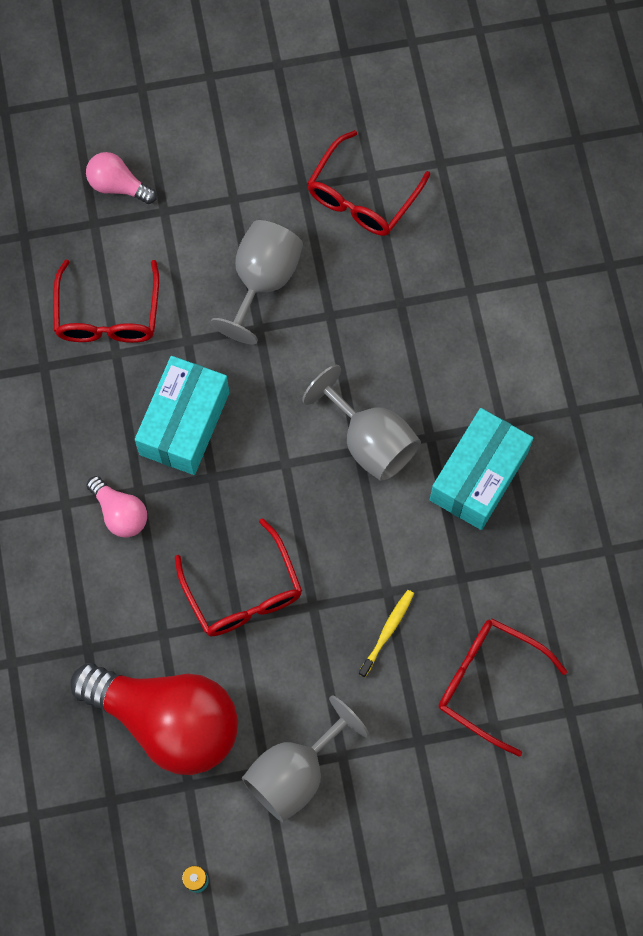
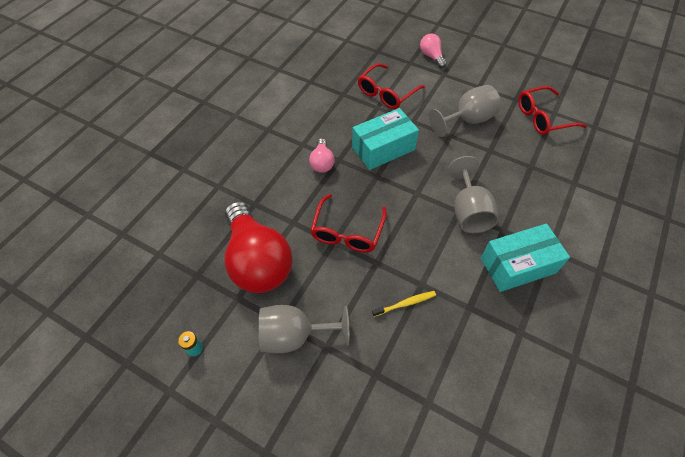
camera: 40 degrees right, 15 degrees down
(488, 682) = (443, 375): red glasses -> none

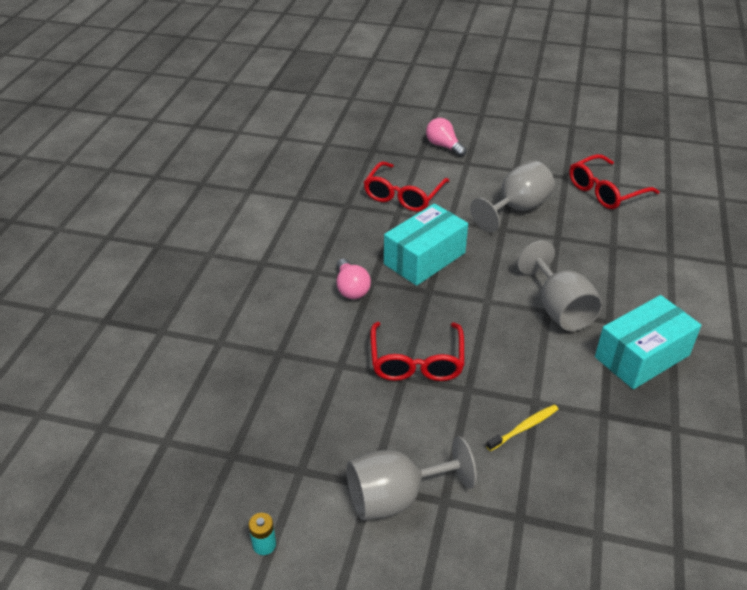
camera: 15 degrees left, 15 degrees down
(257, 260) = (310, 420): red light bulb -> none

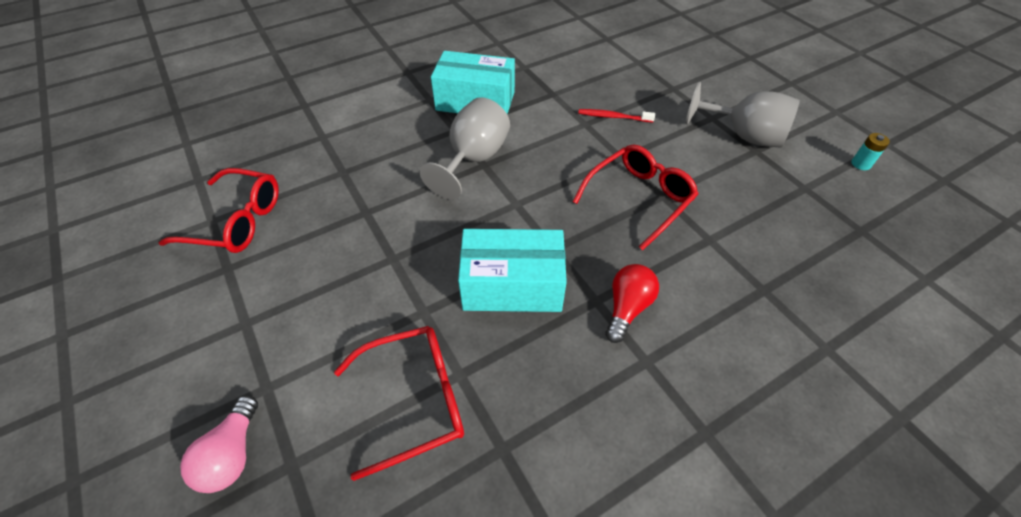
camera: 135 degrees left, 10 degrees up
(351, 288) = (627, 308): pink light bulb -> red light bulb
(517, 209) = (341, 269): grey goblet -> none
(524, 427) = (613, 117): yellow toothbrush -> red toothbrush

